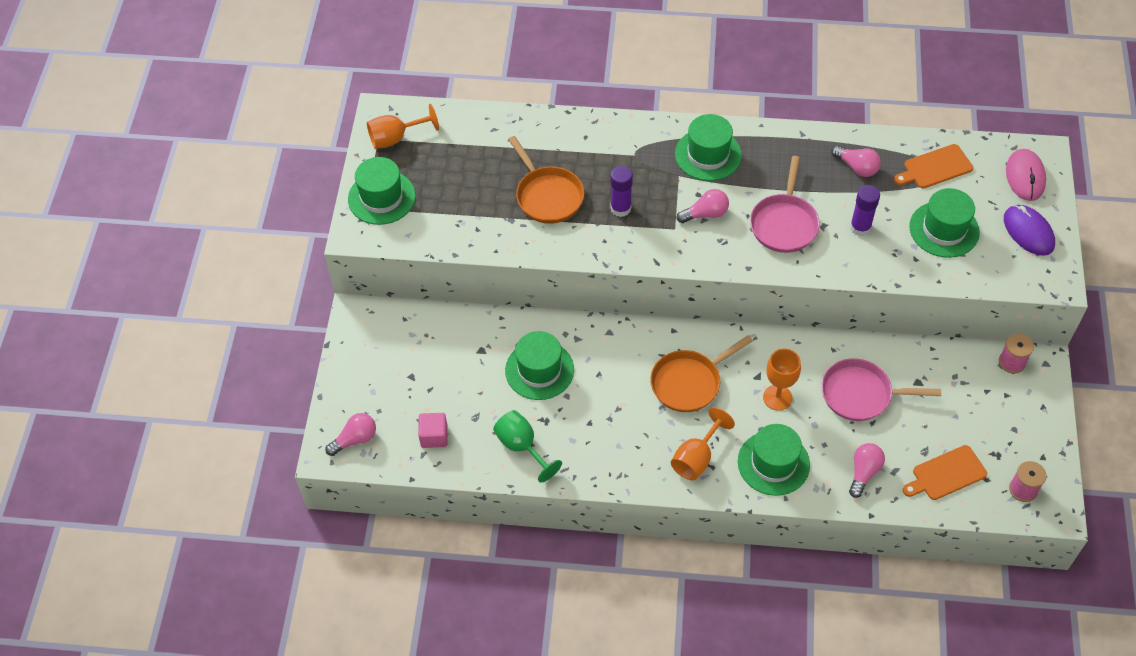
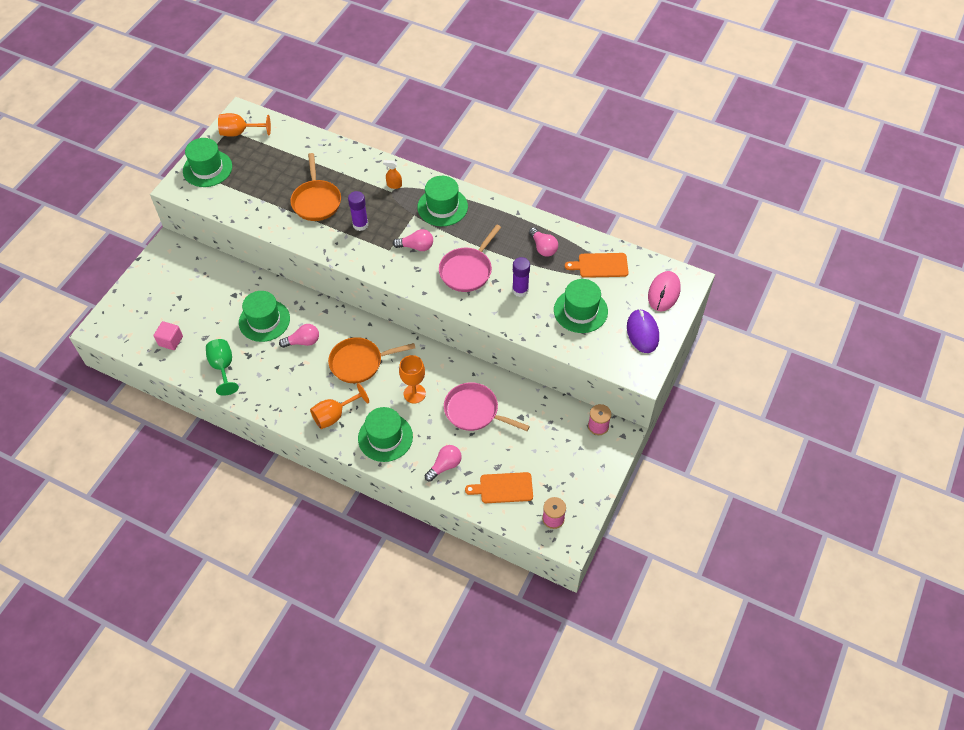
camera: 20 degrees right, 0 degrees up
(355, 439) = (120, 325): pink light bulb -> pink light bulb (303, 342)
(633, 146) = (394, 185): none -> orange spray bottle

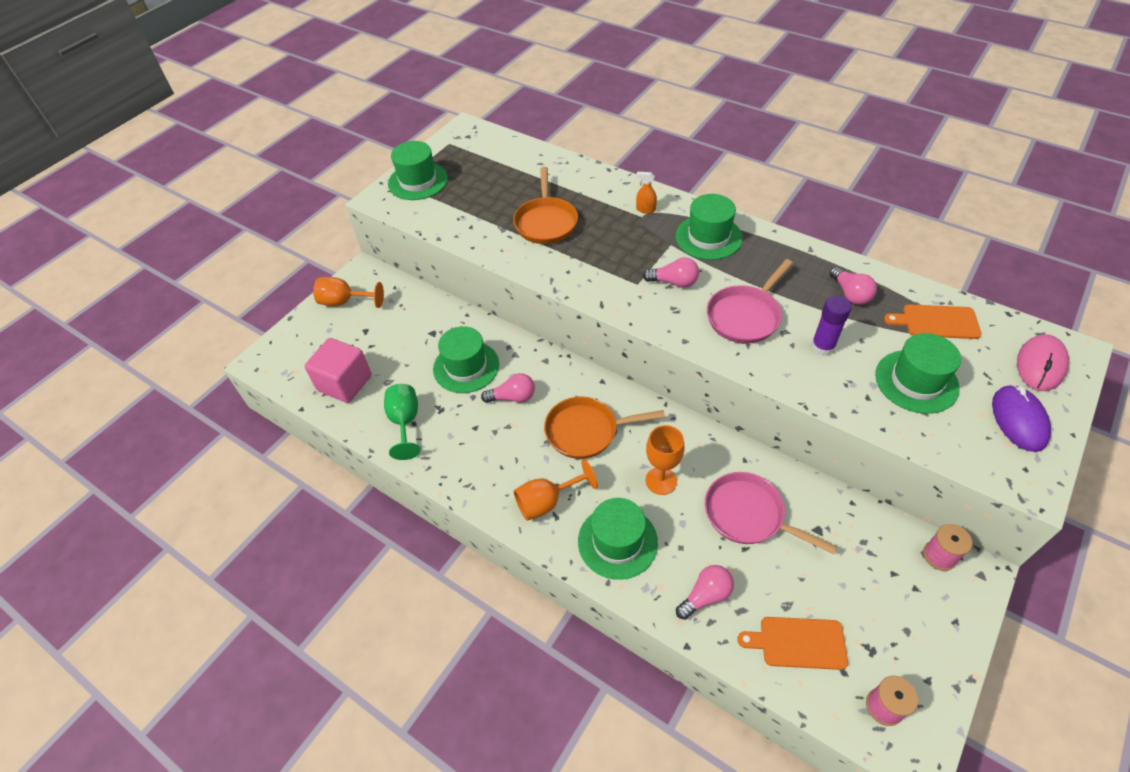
camera: 10 degrees right, 5 degrees down
(170, 341) = (345, 383): pink cube -> pink cube, size x1.67
(240, 132) = (461, 146): orange goblet -> orange goblet (344, 302)
(360, 225) = (600, 252): purple glue stick -> none

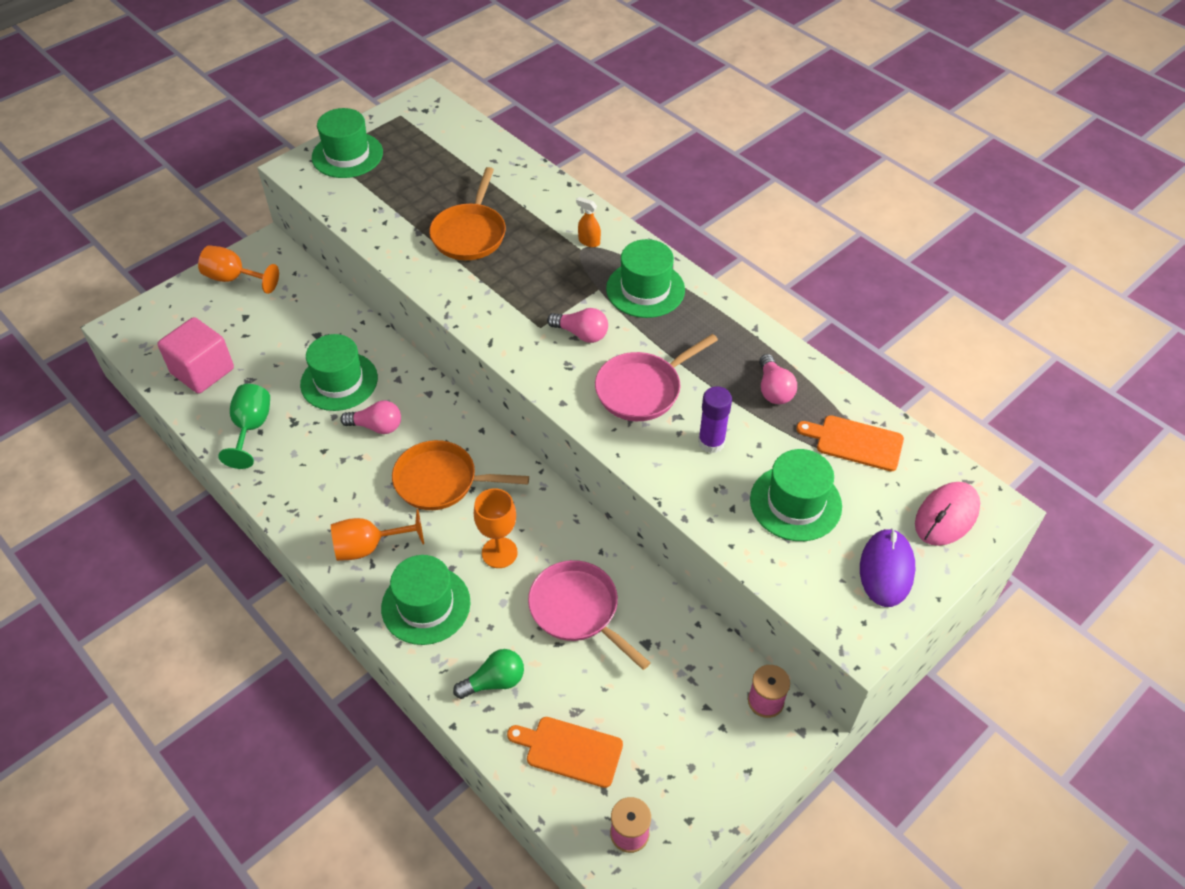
camera: 10 degrees right, 0 degrees up
(705, 596) = (494, 681): pink light bulb -> green light bulb

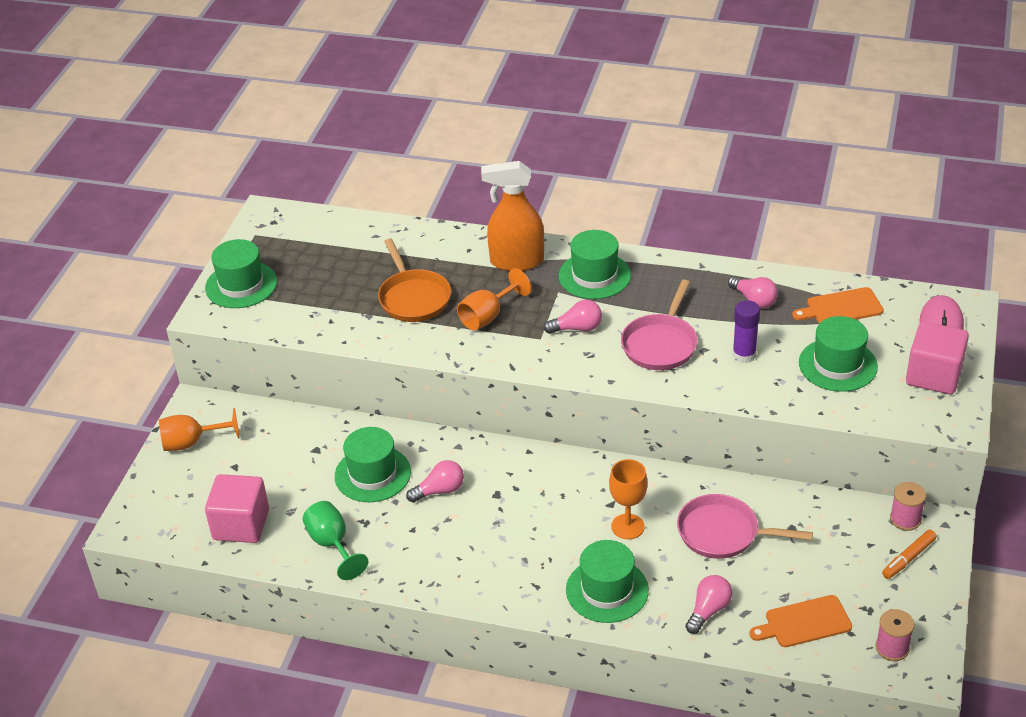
camera: 30 degrees left, 10 degrees down
(369, 547) = (521, 576): orange goblet -> orange goblet (488, 316)
(441, 481) = (533, 502): orange pan -> none
(494, 681) = (708, 610): green light bulb -> pink light bulb
(589, 241) = (516, 261): orange spray bottle -> orange spray bottle, size x2.43
(731, 745) = (908, 558): none -> orange marker
(886, 569) = (933, 375): purple mouse -> pink cube

